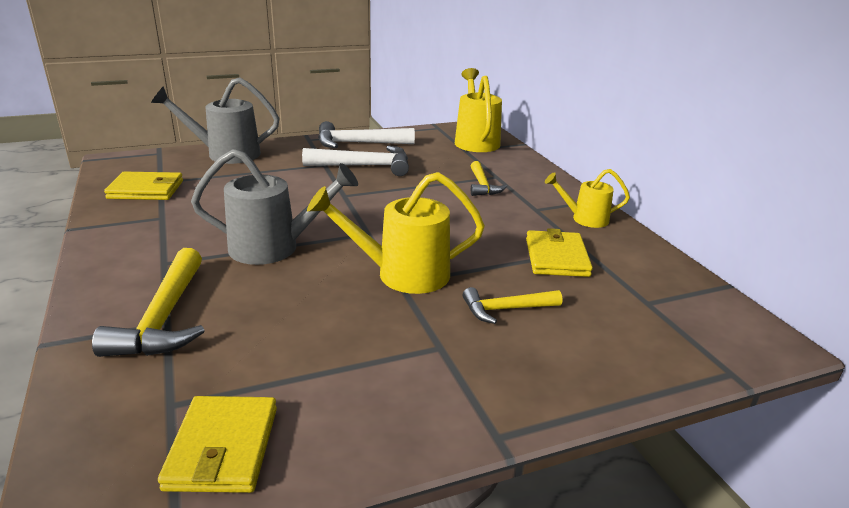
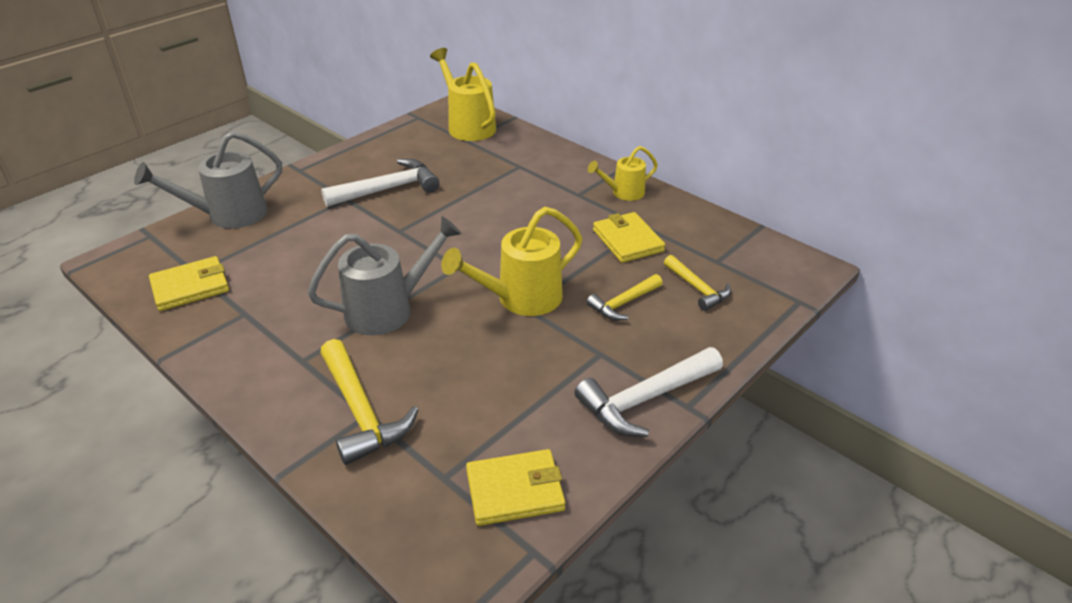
camera: 25 degrees left, 10 degrees up
(223, 448) = (515, 490): yellow wallet -> yellow wallet turned 75 degrees counterclockwise
(358, 143) = (355, 161): white hammer -> white hammer (645, 399)
(482, 185) = (515, 181): yellow hammer -> yellow hammer (698, 289)

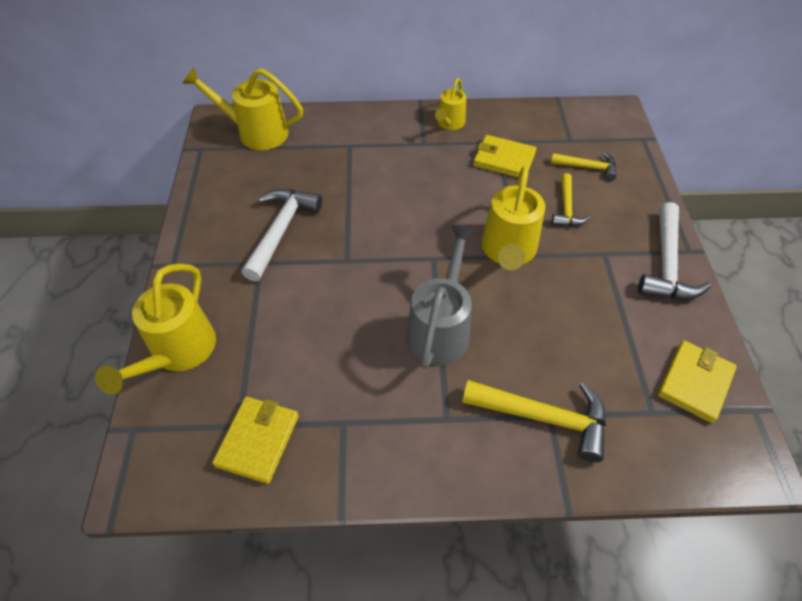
camera: 45 degrees left, 15 degrees up
(228, 215) = (178, 353): grey watering can -> yellow watering can

